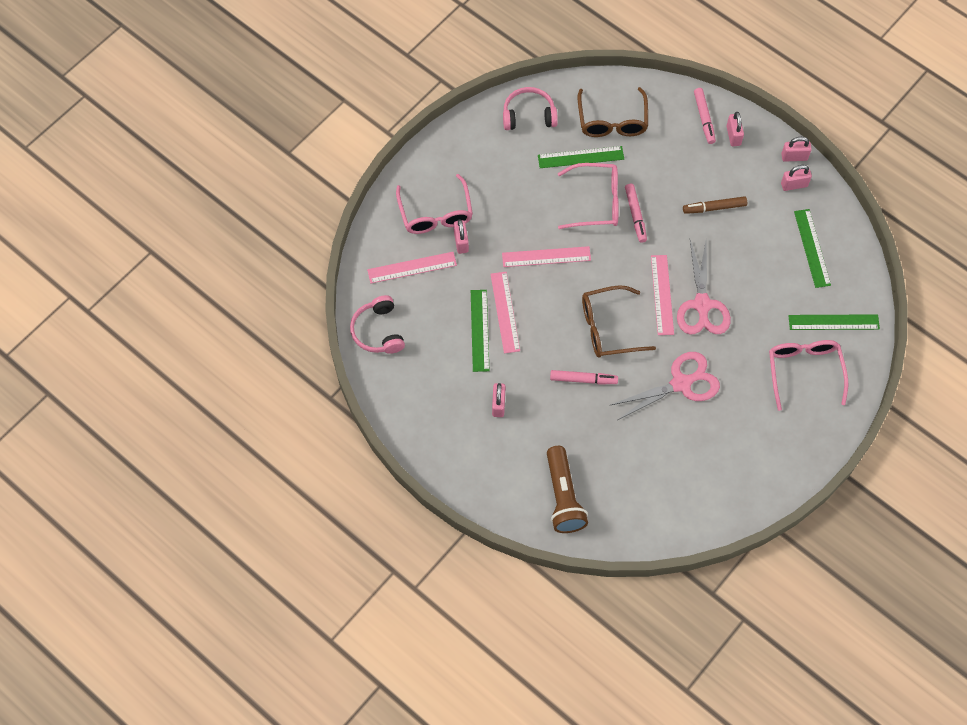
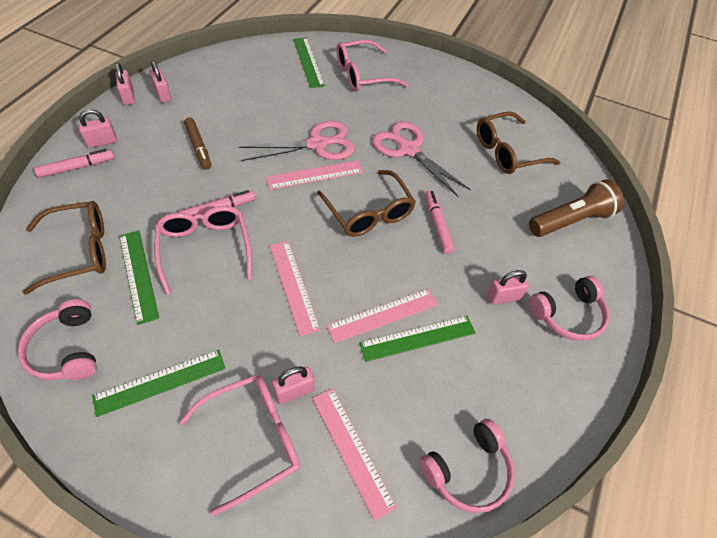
camera: 110 degrees left, 10 degrees down
(470, 447) = (568, 314): none -> pink headphones
(661, 476) = (507, 152): none -> brown glasses
(812, 248) = (234, 79): green ruler -> green ruler (160, 382)

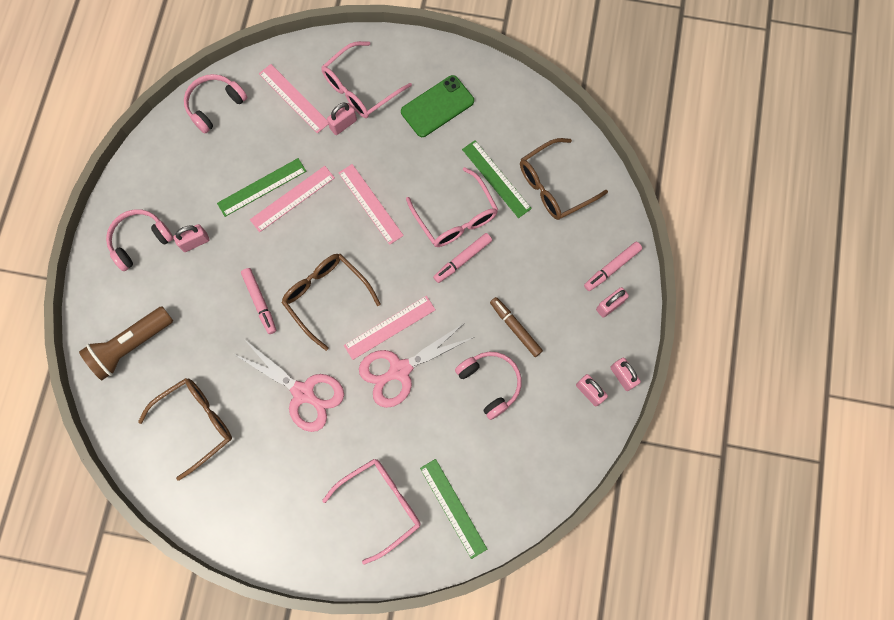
camera: 170 degrees right, 20 degrees up
(67, 349) = (513, 110): pink headphones -> pink headphones (490, 383)
(160, 382) = (437, 106): green ruler -> green phone

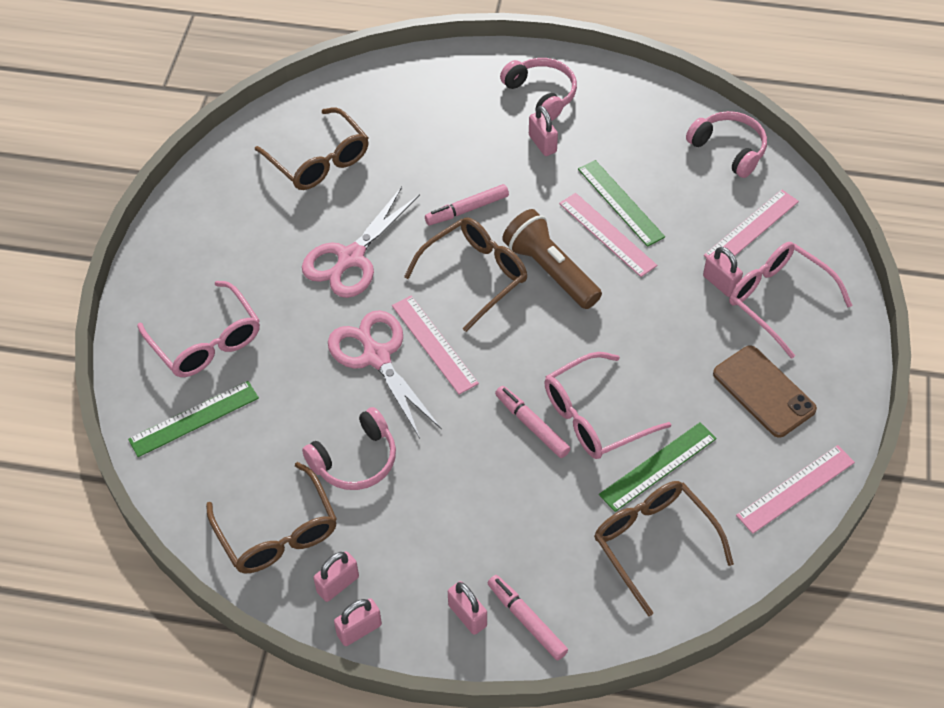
camera: 90 degrees right, 20 degrees down
(131, 346) = (412, 97): brown flashlight -> brown flashlight (550, 270)
(370, 204) = (607, 318): pink ruler -> pink ruler (796, 489)
(437, 106) = (764, 391): green phone -> brown phone
(515, 328) = (433, 490): brown marker -> none
(550, 436) = (277, 532): none -> brown glasses

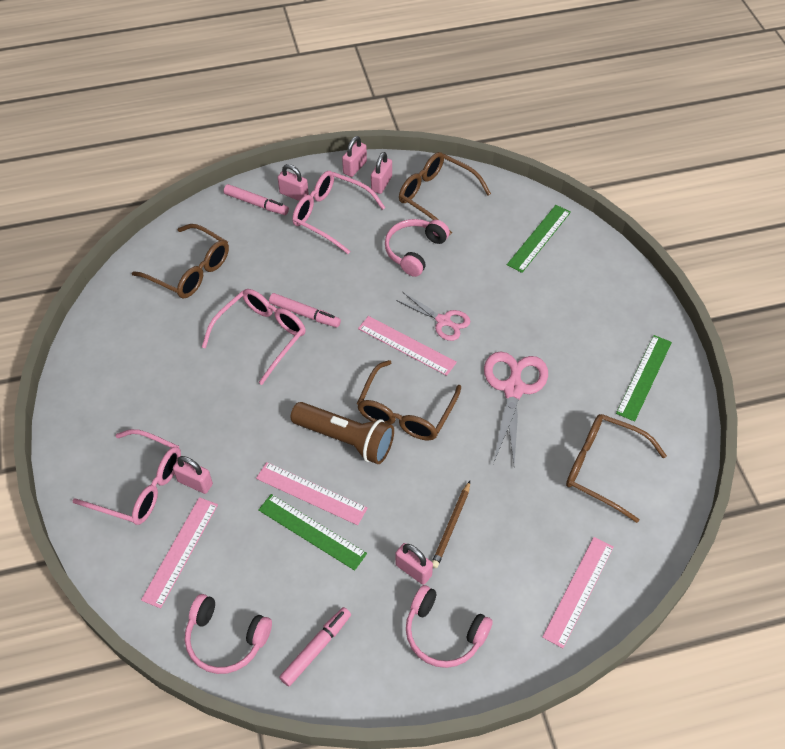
camera: 155 degrees right, 0 degrees up
(206, 341) = (572, 288): pink glasses -> pink glasses (330, 216)
(377, 357) = (443, 321): pink scissors -> pink scissors, size x0.62
(467, 209) = (445, 470): pink marker -> pink marker (316, 648)
(489, 164) = (451, 526): none -> brown pencil
(658, 466) = (202, 318): green ruler -> green ruler (644, 377)
(764, 391) = (136, 400): brown phone -> none
(796, 489) = (97, 337): pink ruler -> pink ruler (578, 591)

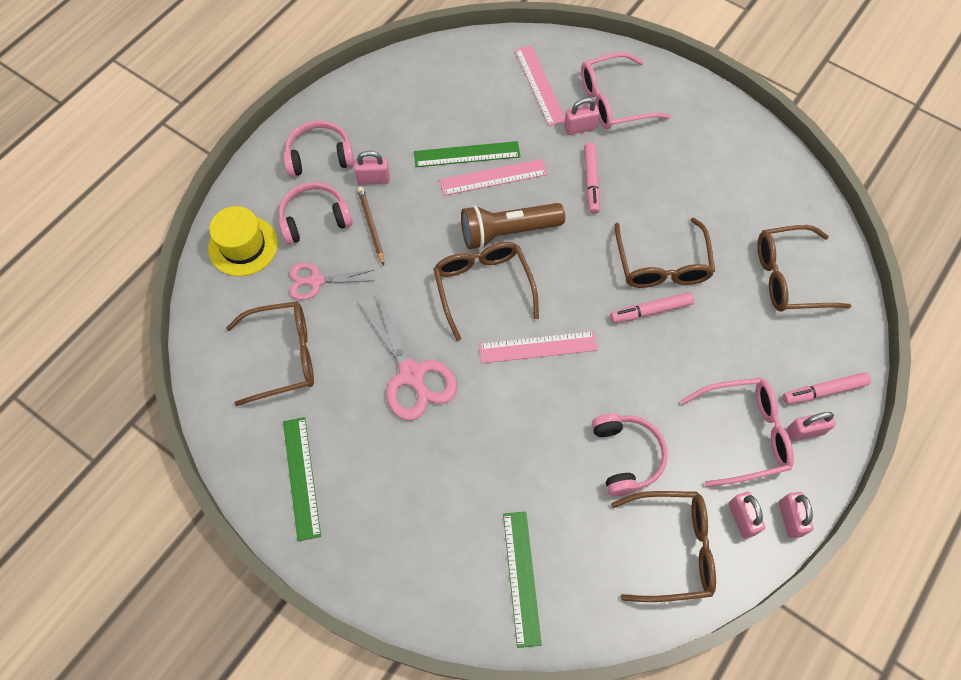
camera: 140 degrees right, 10 degrees up
(226, 639) = (456, 62): pink headphones -> pink headphones (315, 219)
(261, 336) = (662, 264): pink glasses -> brown glasses
(316, 648) = (395, 94): pink marker -> pink marker (591, 181)
(443, 321) = (529, 397): pink scissors -> pink scissors (316, 281)
(578, 591) = (243, 246): pink ruler -> yellow hat

